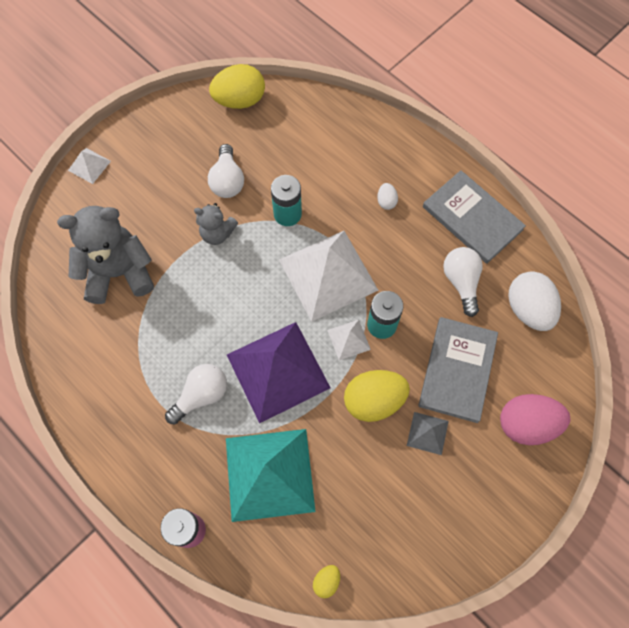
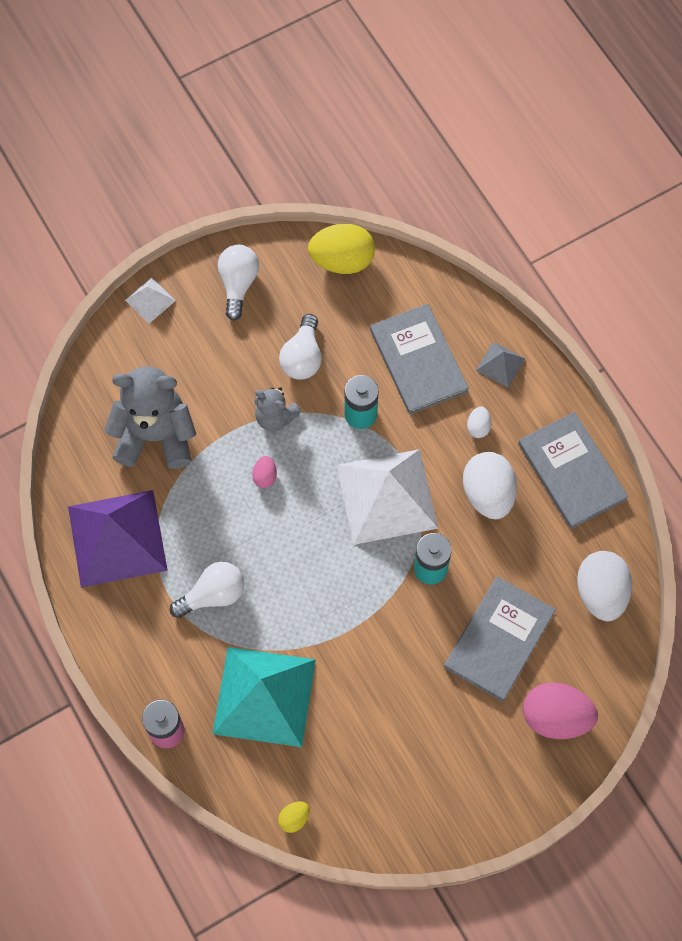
camera: 15 degrees right, 0 degrees up
(221, 283) = (265, 476): none -> pink egg
(277, 371) = (302, 589): purple pyramid -> purple pyramid (117, 538)
(322, 162) = (418, 360): none -> grey book
(348, 339) = (389, 575): white pyramid -> none
(374, 400) = (397, 648): yellow egg -> none
(410, 252) = (488, 494): none -> white egg
(427, 433) = (445, 698): grey pyramid -> grey pyramid (500, 364)
(461, 282) = (535, 543): white light bulb -> white light bulb (238, 284)

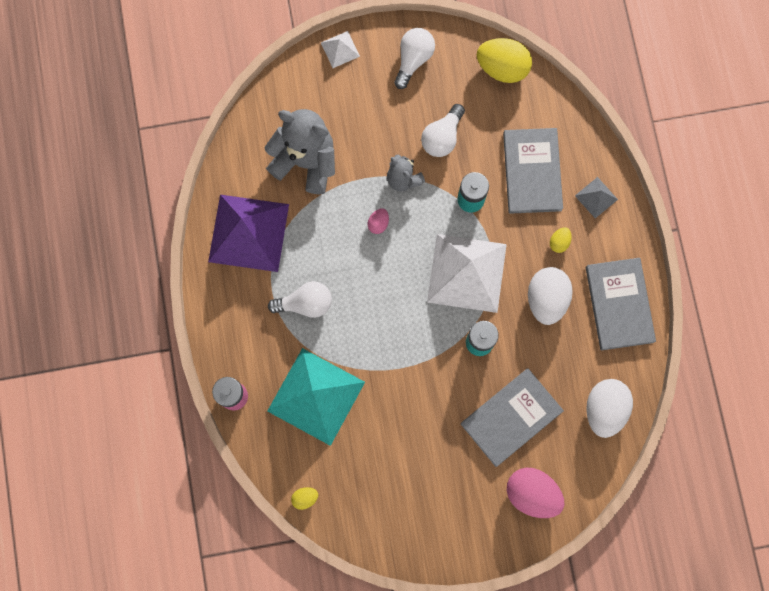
camera: 20 degrees right, 10 degrees up
(478, 427) = (559, 242): white egg -> yellow egg

